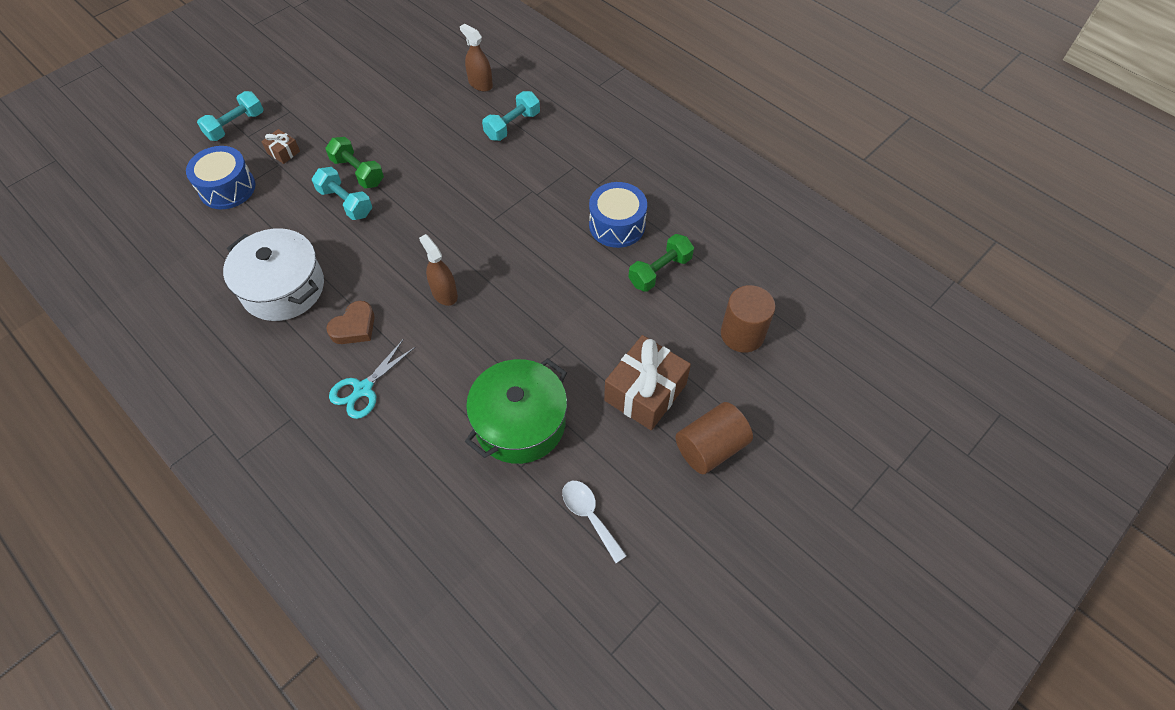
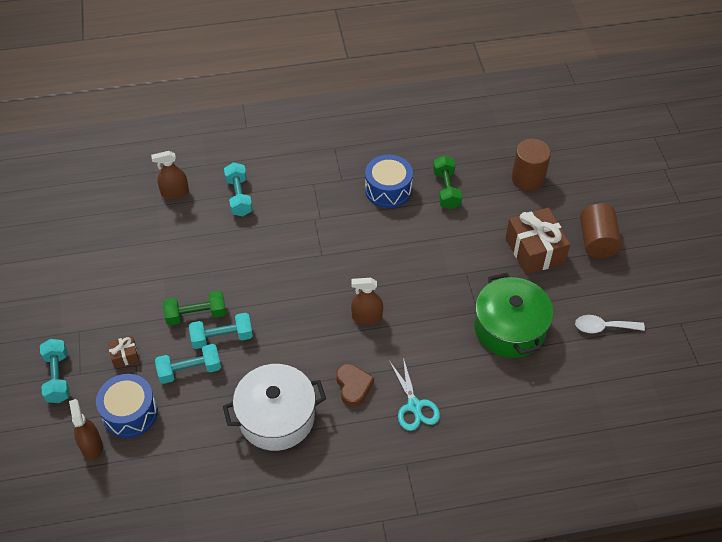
camera: 55 degrees left, 5 degrees down
(181, 184) = (91, 446): none -> brown spray bottle
(296, 201) = (190, 370): none -> turquoise dumbbell

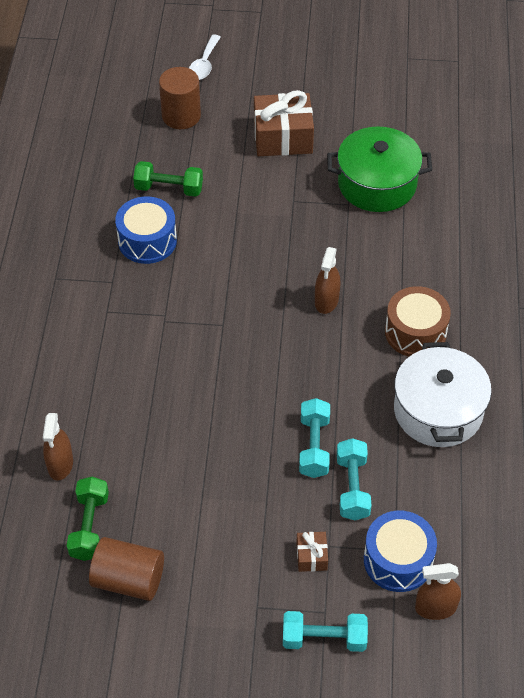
camera: 75 degrees left, 0 degrees up
(196, 315) = (272, 469): green dumbbell -> green dumbbell (90, 526)
(239, 197) = (96, 393): turquoise dumbbell -> none
(353, 386) = (415, 332): brown heart -> brown drum
(414, 406) = (452, 285): turquoise scissors -> none
(597, 241) = (288, 86): brown cylinder -> brown cylinder (128, 579)
(603, 327) = (396, 113): white spoon -> white spoon (204, 64)

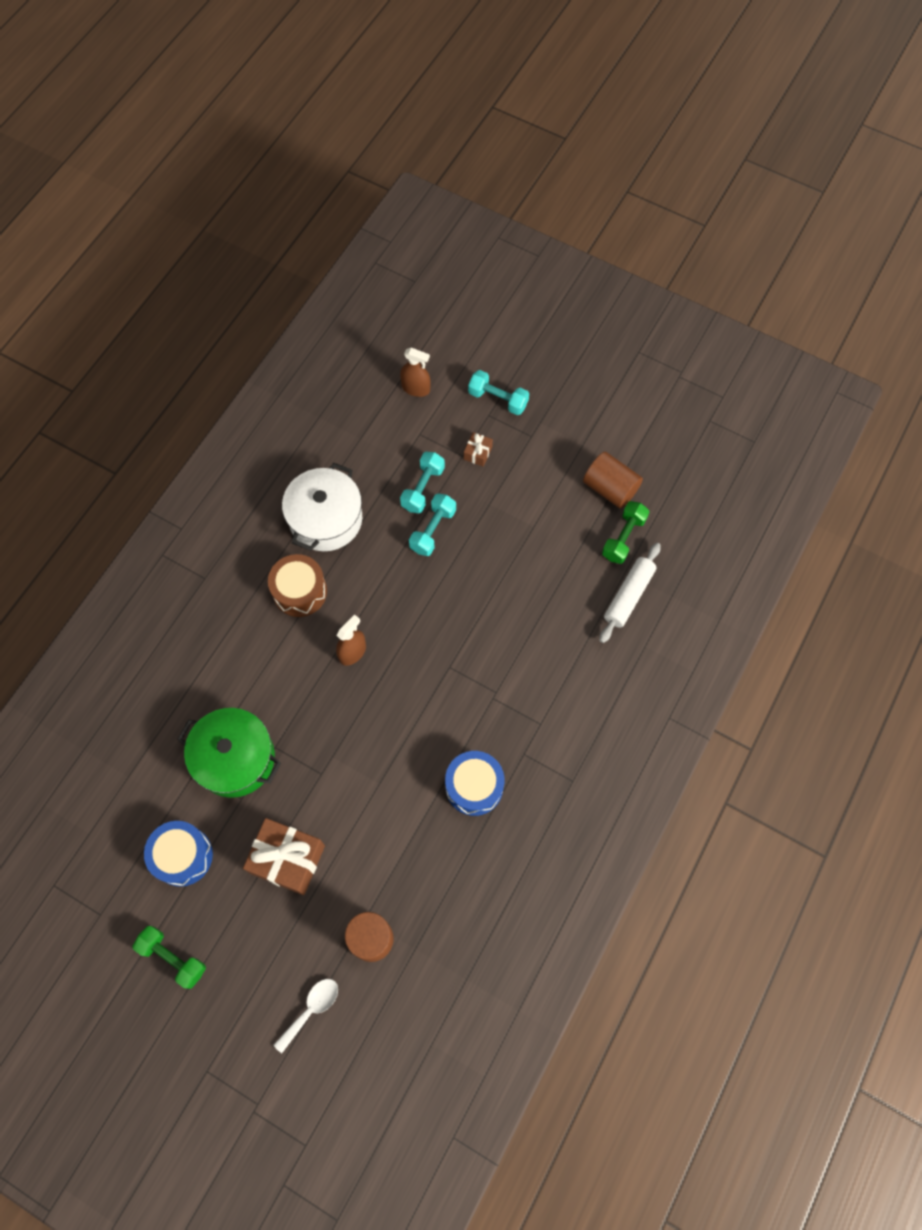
camera: 155 degrees left, 15 degrees up
(60, 464) = (628, 596): brown spray bottle -> white rolling pin
(169, 188) = (427, 842): green dumbbell -> green dumbbell (173, 957)
(398, 560) = (421, 427): blue drum -> blue drum (183, 856)

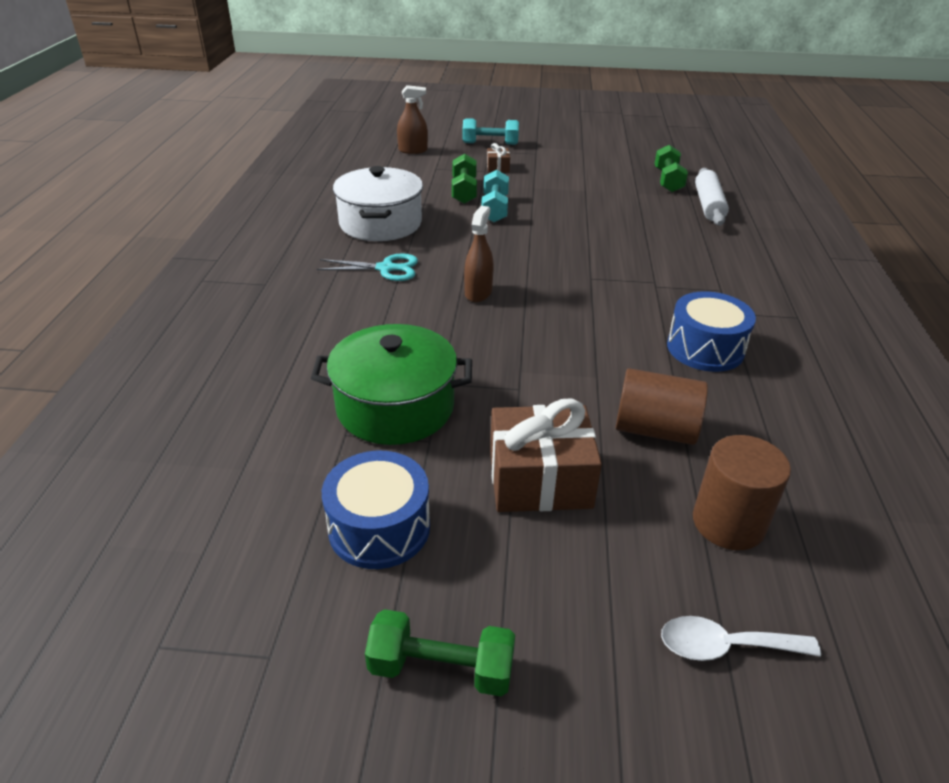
camera: 25 degrees left, 30 degrees down
(300, 591) = (386, 268): brown drum -> turquoise scissors
(311, 1009) = (724, 646): white spoon -> white spoon turned 105 degrees counterclockwise
(423, 488) = (464, 191): turquoise dumbbell -> green dumbbell
(610, 488) = (628, 163): brown cylinder -> brown cylinder (655, 429)

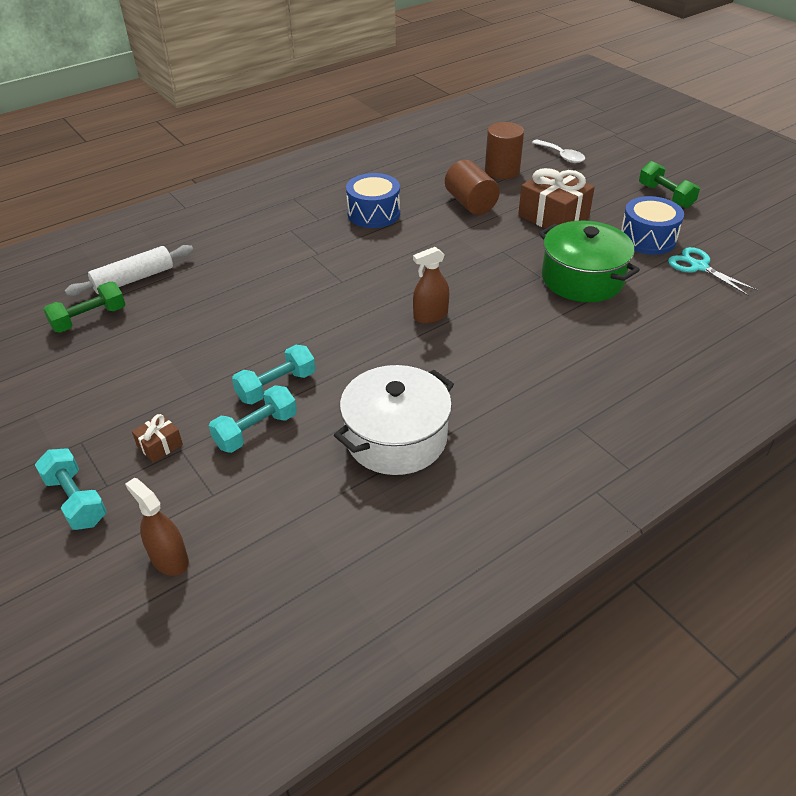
camera: 130 degrees left, 5 degrees up
(386, 268) = (463, 379): turquoise scissors -> turquoise scissors (699, 267)
(464, 191) = (256, 430): green dumbbell -> turquoise dumbbell

